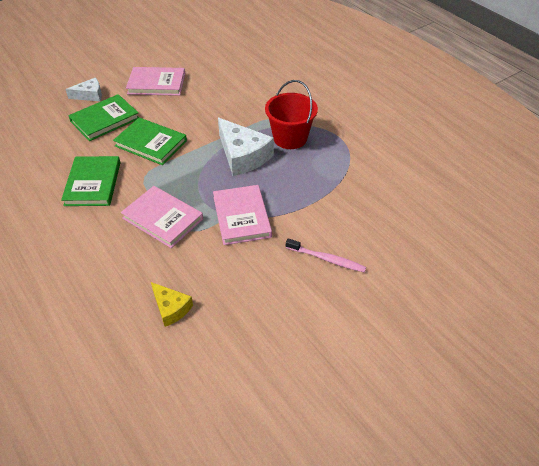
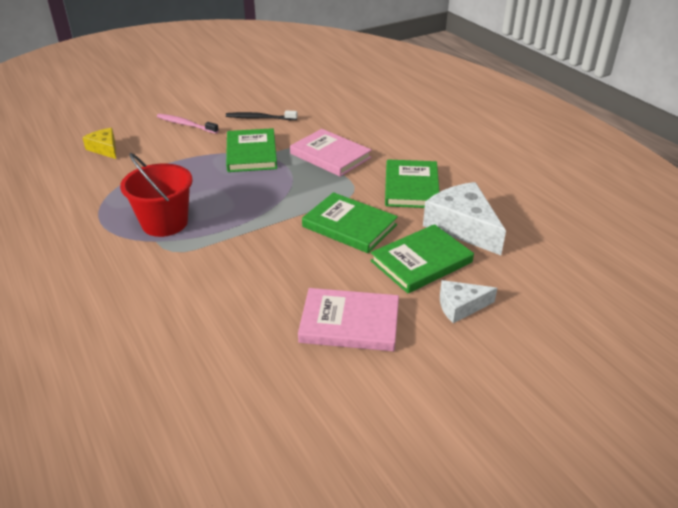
camera: 175 degrees left, 10 degrees down
(171, 308) = (321, 107): yellow cheese -> yellow cheese (105, 149)
(241, 217) = (251, 153): pink book -> green book
(242, 156) = (233, 206): white cheese -> white cheese (462, 226)
(245, 278) = (260, 118): none -> black toothbrush

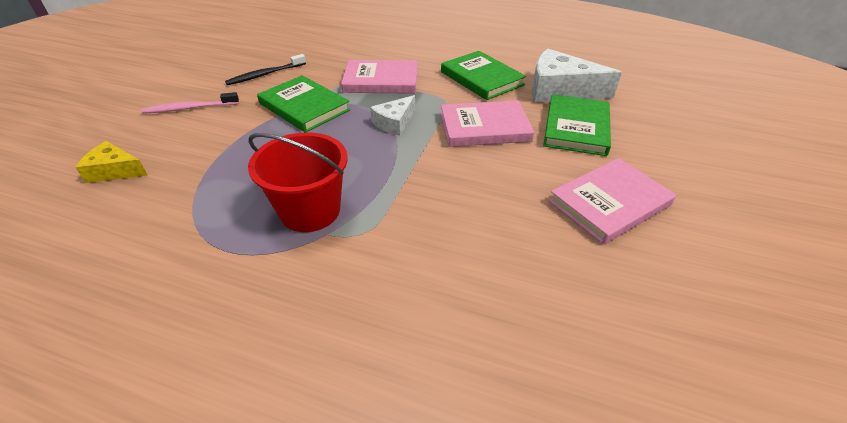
camera: 40 degrees left, 5 degrees up
(349, 226) = (484, 127): green book -> pink book
(460, 306) = (650, 146): white cheese -> white cheese (394, 123)

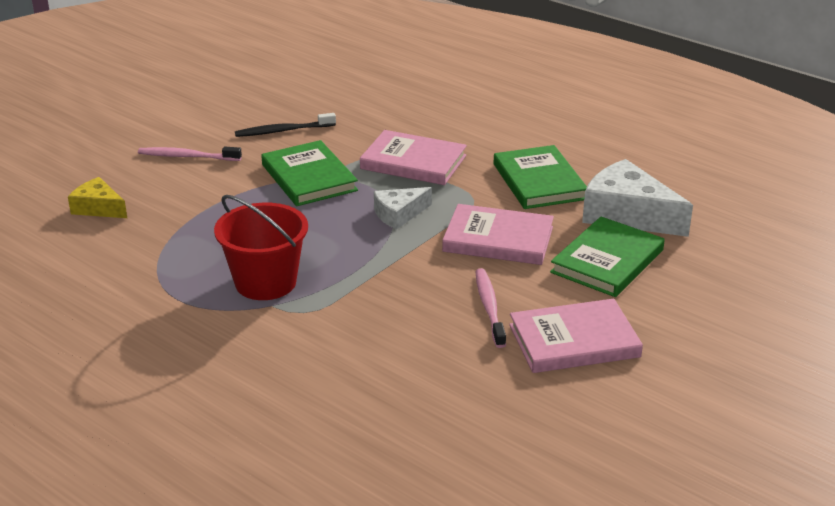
camera: 20 degrees right, 10 degrees down
(520, 188) = (489, 308): none -> pink toothbrush

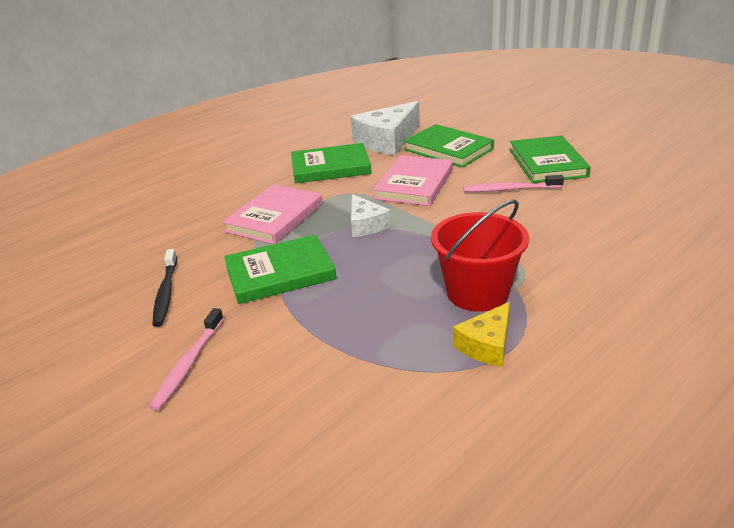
camera: 80 degrees left, 0 degrees up
(98, 208) = (294, 439): yellow cheese -> yellow cheese (486, 345)
(574, 341) = (547, 163): pink book -> green book

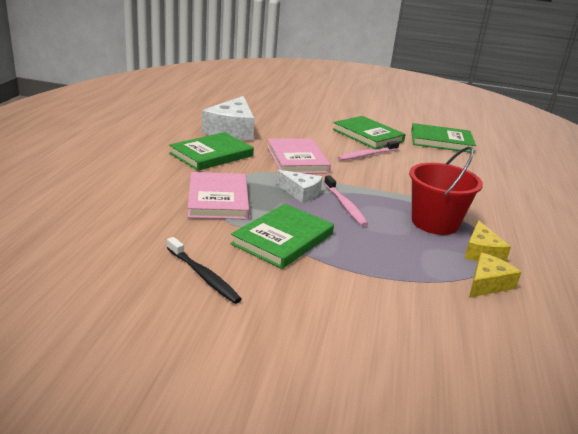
camera: 40 degrees left, 5 degrees down
(189, 364) = (305, 322): pink toothbrush -> pink toothbrush (345, 205)
(437, 385) = (488, 283): none -> yellow cheese
(448, 149) = (288, 132): green book -> green book (441, 141)

